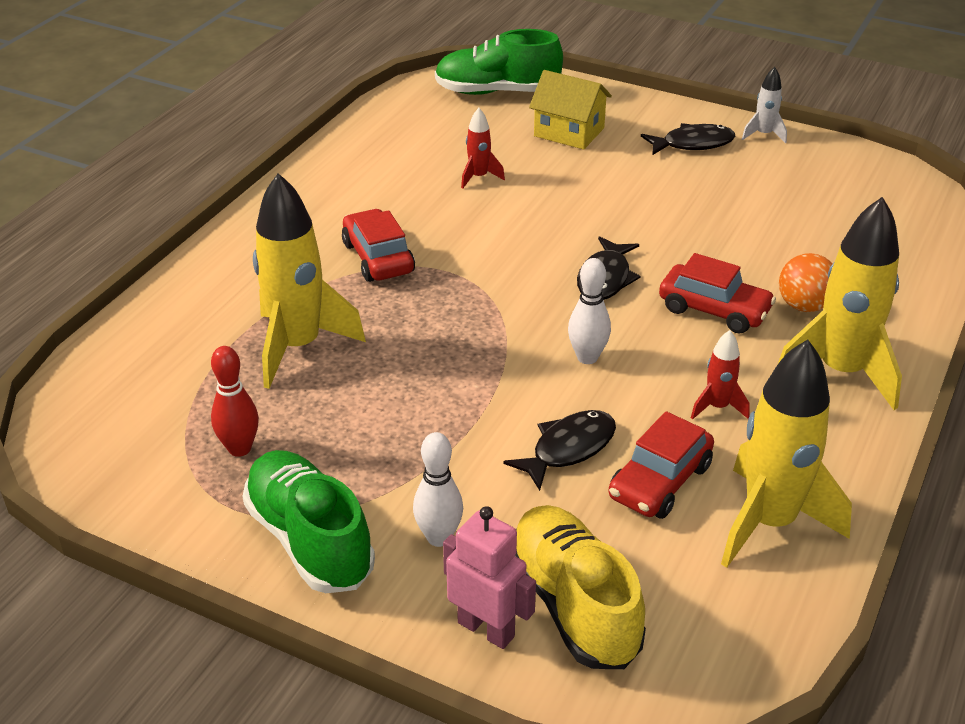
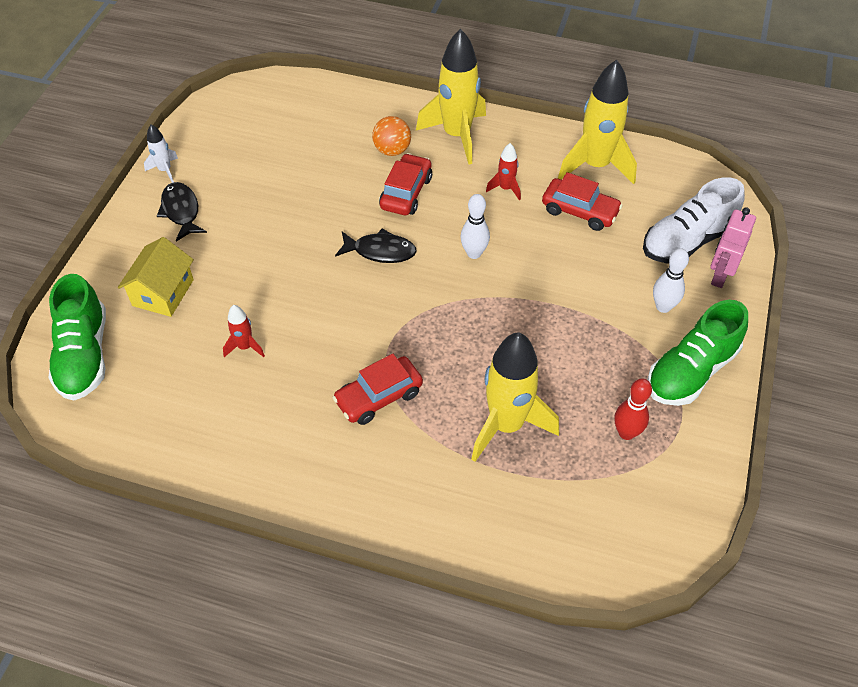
camera: 100 degrees left, 15 degrees up
(568, 449) = (566, 254): black fish -> none
(574, 605) = (687, 241): yellow shoe -> white shoe

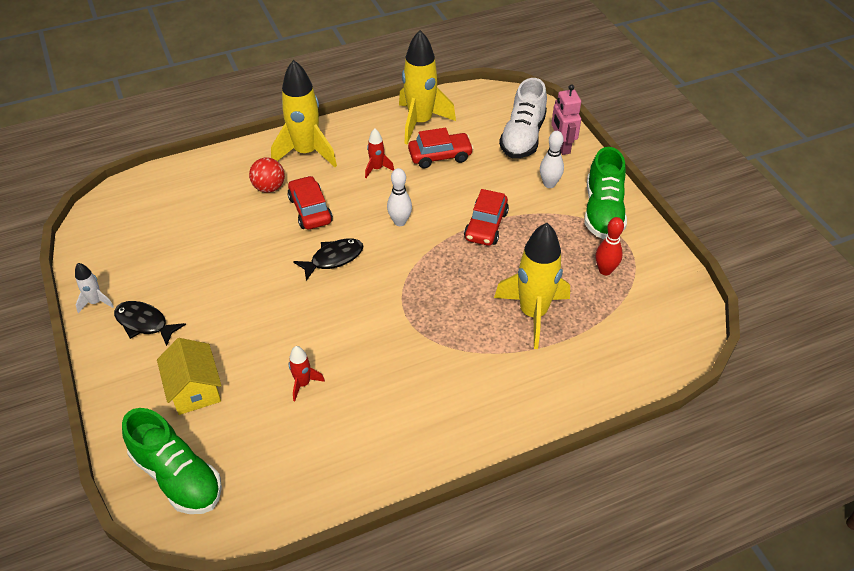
camera: 40 degrees left, 5 degrees down
(379, 397) = (434, 352): red car -> red car (486, 225)
(392, 150) = (269, 187): orange ball -> red ball

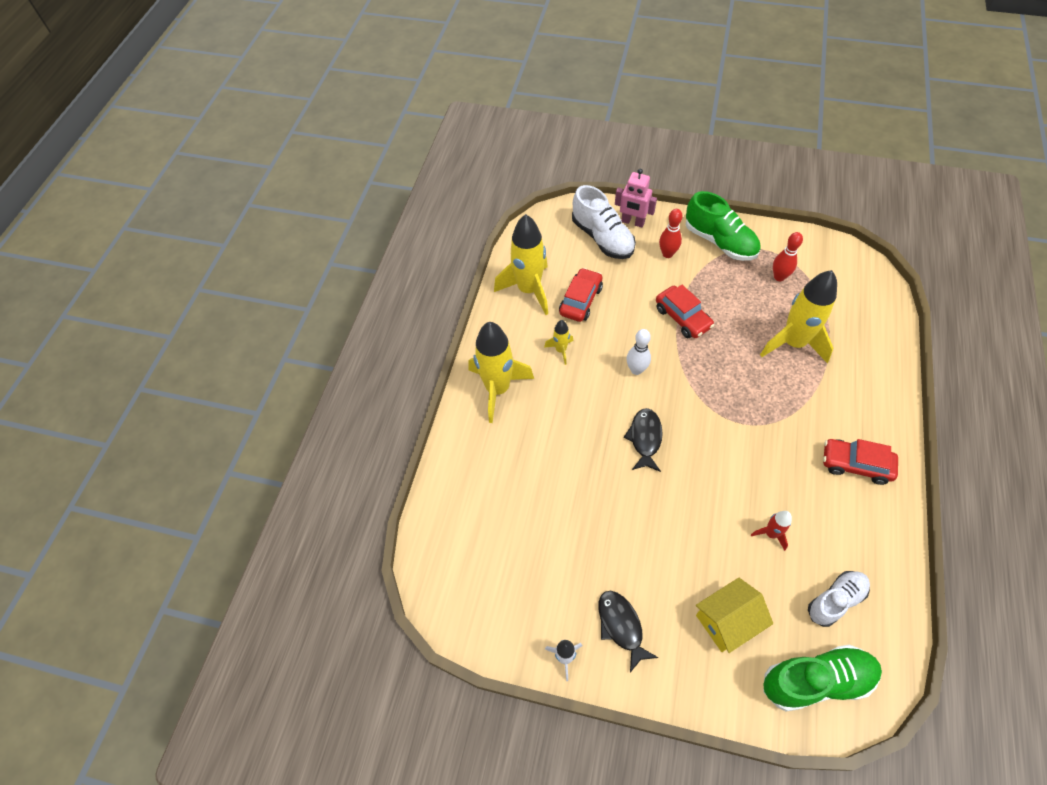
camera: 50 degrees left, 10 degrees up
(144, 323) = (621, 626): black fish -> black fish turned 90 degrees clockwise
(195, 389) = (727, 621): yellow house -> yellow house turned 45 degrees counterclockwise
(268, 459) = (835, 600): none -> white shoe
(269, 187) = (520, 440): red ball -> none
(310, 210) = (573, 424): red car -> red car (855, 465)
(377, 169) = (561, 350): red rocket -> yellow rocket
(549, 184) = (667, 254): white bowling pin -> red bowling pin

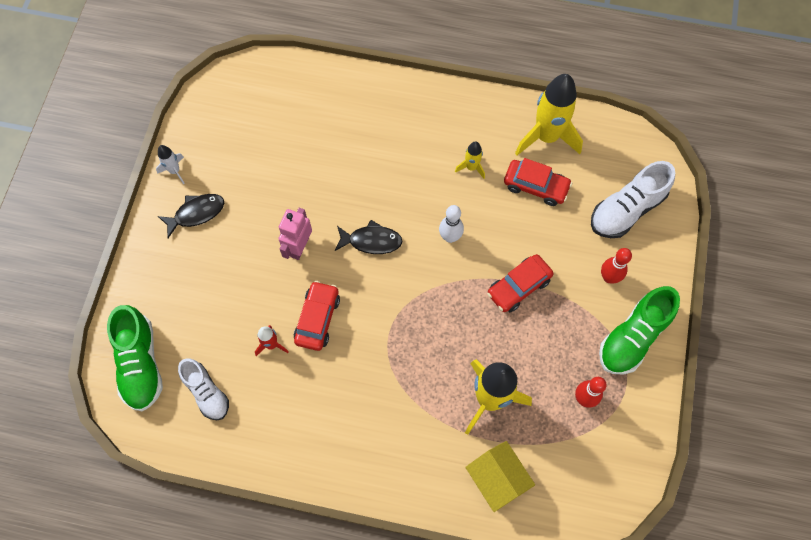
camera: 85 degrees right, 10 degrees up
(498, 389) = (424, 113): yellow rocket -> none
(632, 222) = (654, 242): pink robot -> pink robot (299, 247)
(727, 621) = (195, 297): yellow house -> yellow house (497, 479)
(855, 465) = (341, 438): red car -> red car (317, 319)

